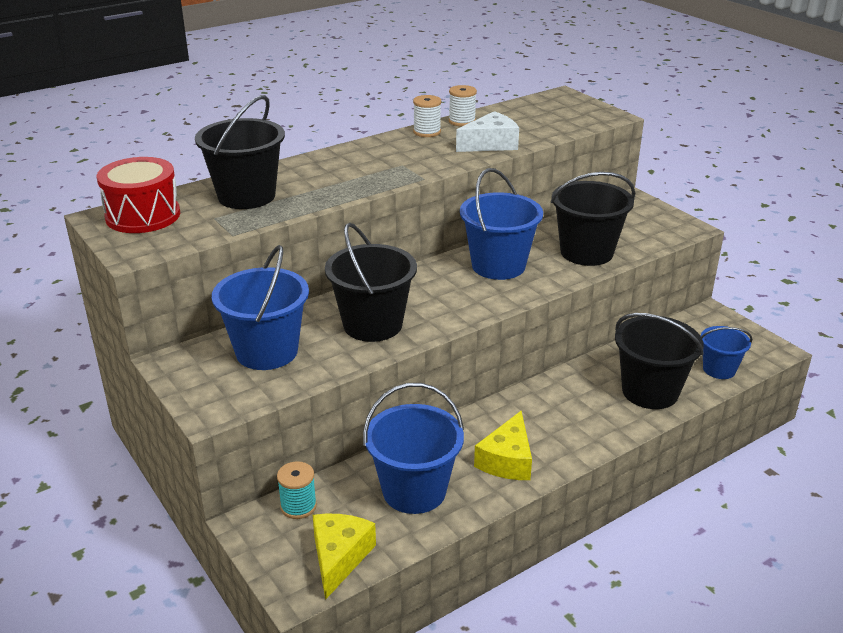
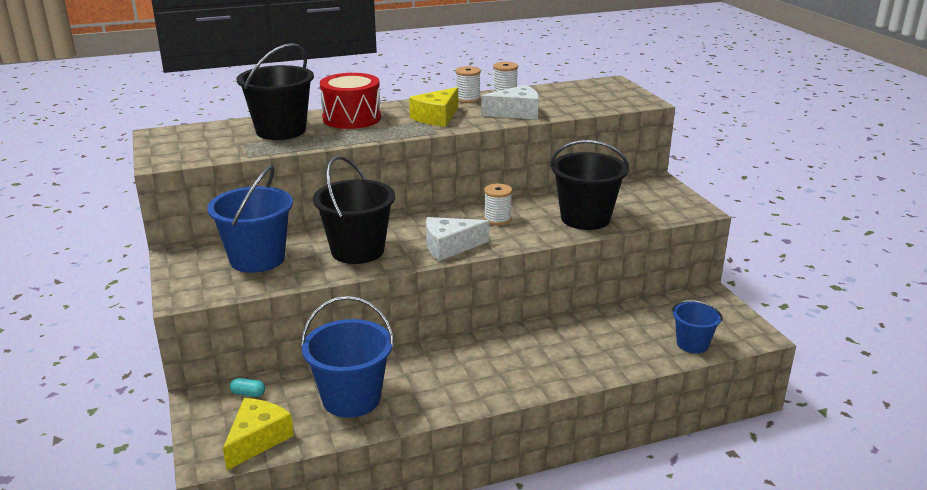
camera: 15 degrees right, 5 degrees down
(143, 216) = (190, 136): red drum -> red drum (351, 118)
(298, 506) = (248, 394): turquoise spool -> turquoise capsule
(468, 305) = (449, 247): none -> white cheese
(498, 266) = (497, 219): blue bucket -> white spool
(507, 460) = (447, 388): yellow cheese -> yellow cheese (436, 117)
(650, 391) = (613, 352): black bucket -> none

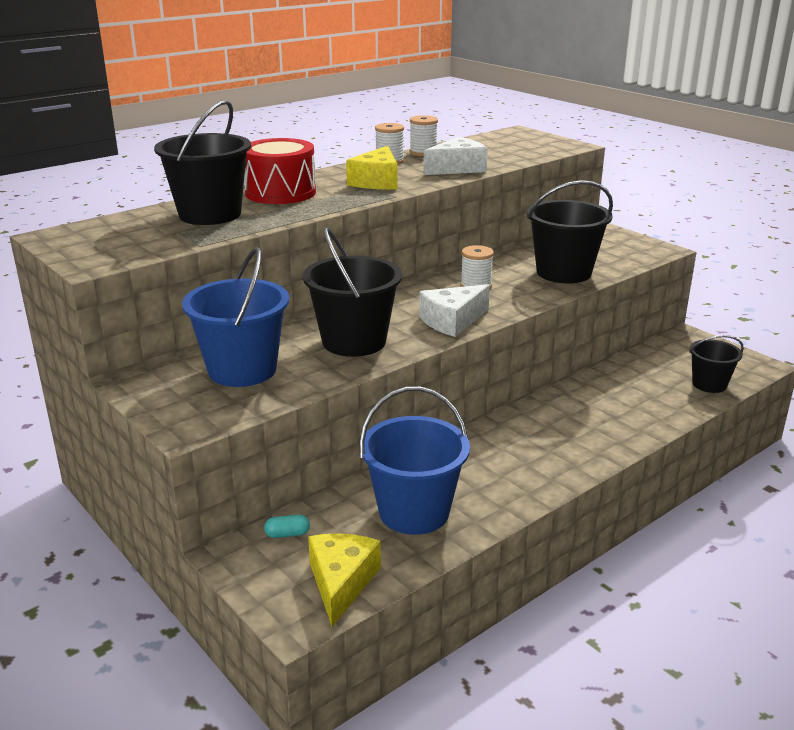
camera: 20 degrees left, 0 degrees up
(692, 344) = (709, 384): blue bucket -> black bucket

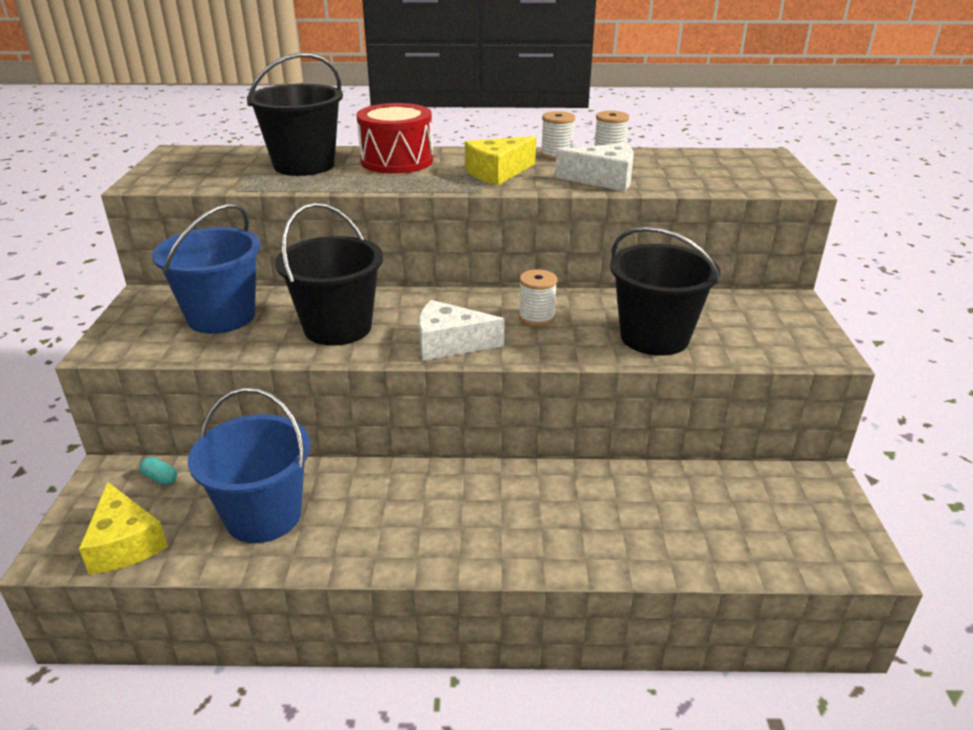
camera: 40 degrees right, 5 degrees up
(341, 583) = (125, 543): yellow cheese -> yellow cheese turned 105 degrees clockwise
(709, 384) = (755, 550): black bucket -> none

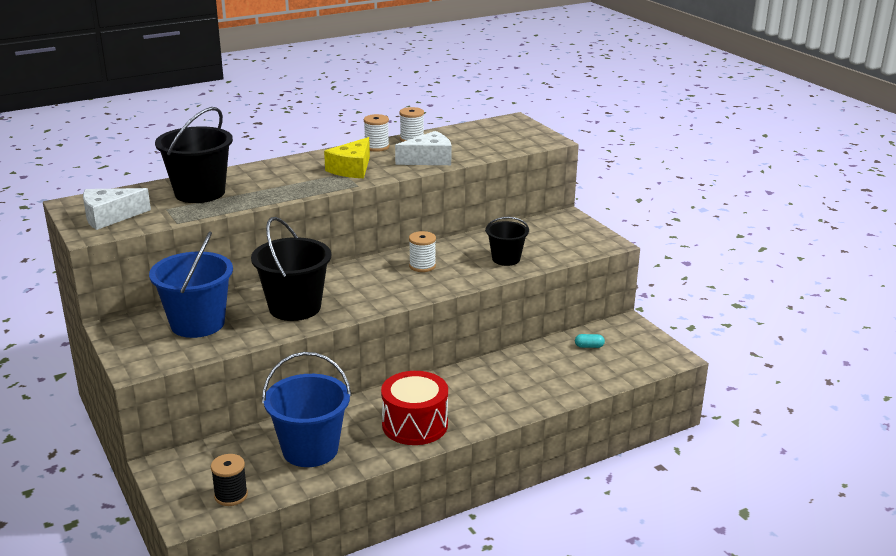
camera: 30 degrees left, 5 degrees down
(125, 543) = (231, 495): yellow cheese -> black spool
(160, 478) = (208, 455): turquoise capsule -> turquoise capsule (589, 346)
(397, 161) = (267, 175): red drum -> red drum (415, 425)
(449, 344) = (383, 297): white cheese -> white cheese (109, 217)
(654, 337) = (506, 259): black bucket -> black bucket, size x0.59

